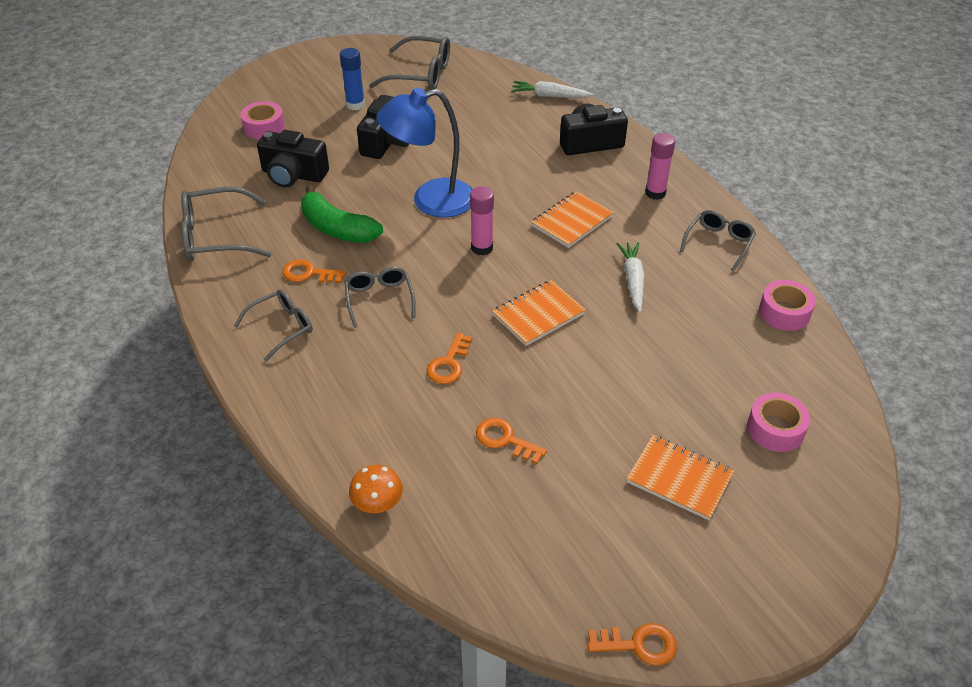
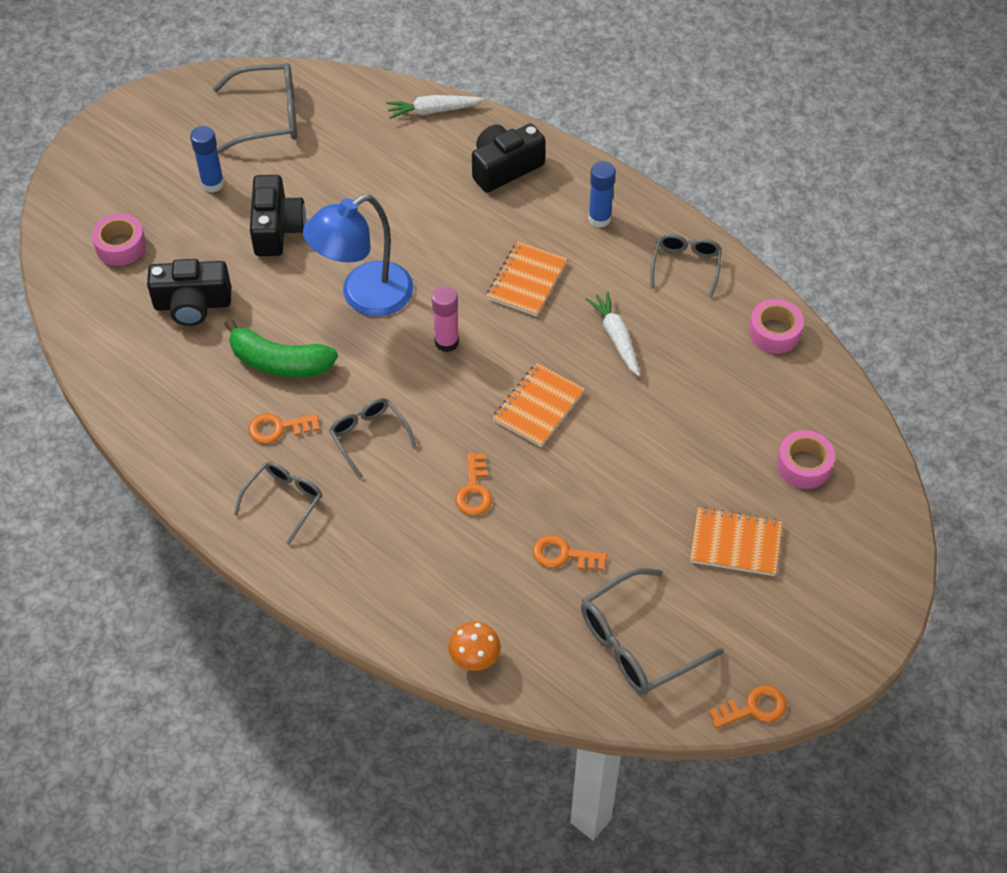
camera: 20 degrees left, 10 degrees up
(217, 236) = (151, 411): grey glasses -> grey glasses (639, 642)
(655, 193) = (599, 218): pink glue stick -> blue glue stick

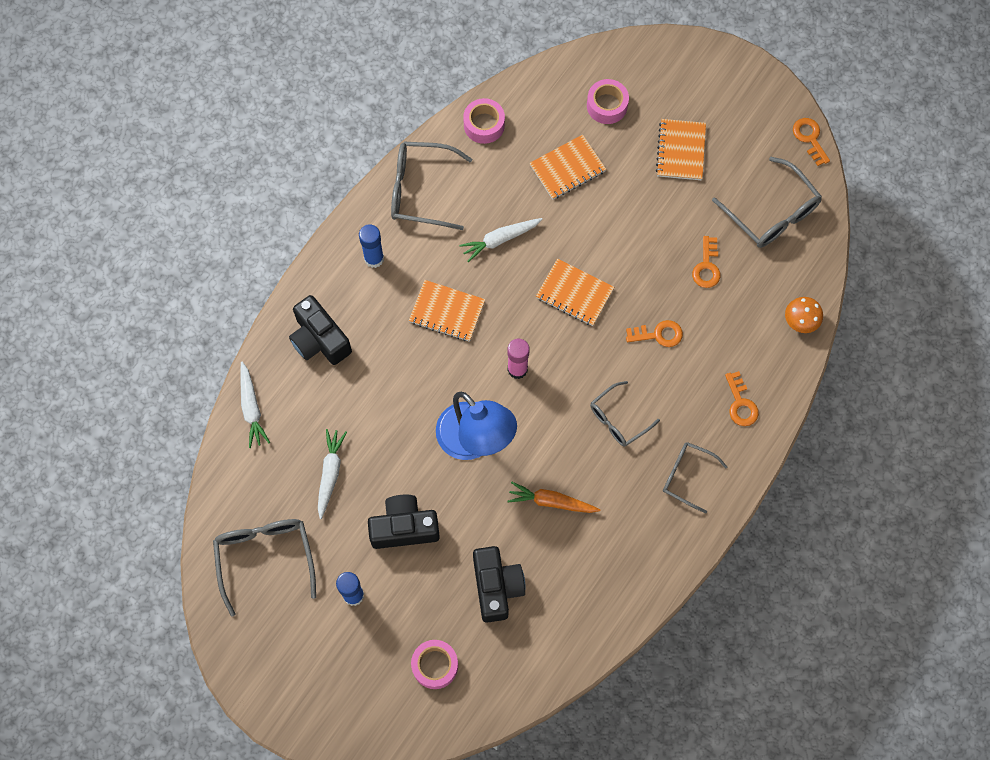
camera: 95 degrees left, 15 degrees up
(278, 428) = (618, 492): orange key -> orange key (740, 403)
(279, 362) = (551, 501): green banana -> orange carrot
(349, 171) = (330, 473): none -> white carrot
(685, 267) = (422, 190): grey glasses -> grey glasses, size x1.56
(711, 414) = (567, 168): none -> orange notebook

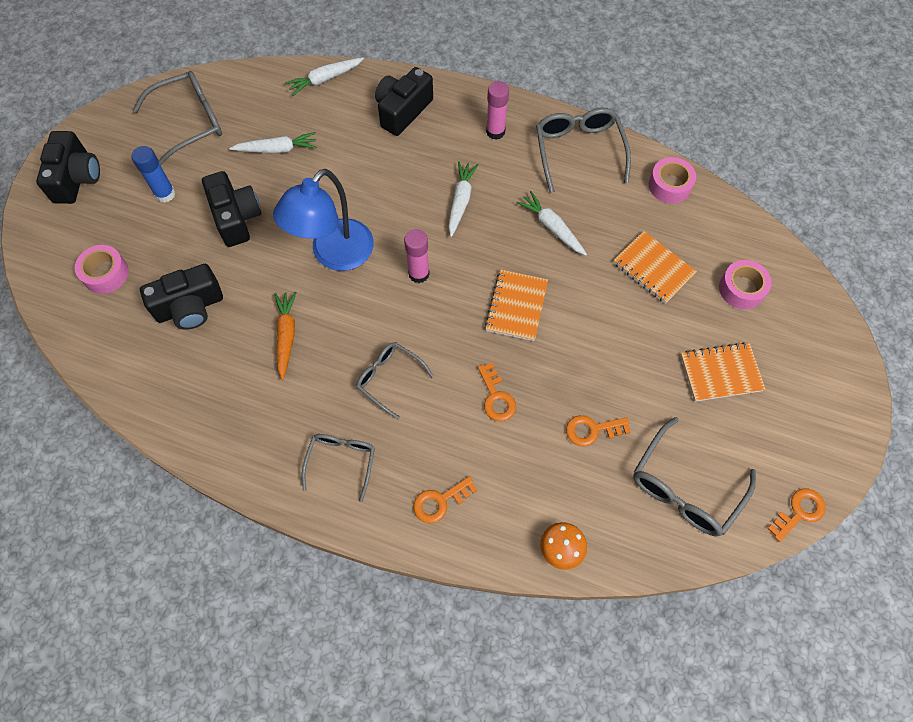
camera: 75 degrees right, 5 degrees down
(304, 686) = (76, 178): none -> black camera
(374, 258) = (495, 131): blue glue stick -> pink glue stick
(447, 312) = (460, 201): orange notebook -> white carrot

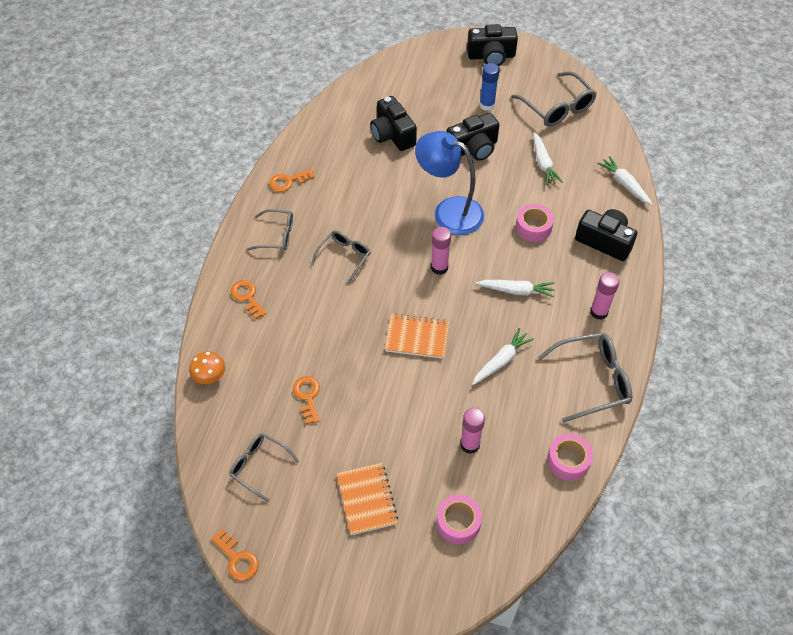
camera: 85 degrees right, 10 degrees down
(105, 274) = (414, 86): pink tape -> pink tape (533, 227)
(286, 336) = (375, 191): orange carrot -> none
(496, 397) = (333, 327): orange key -> orange key (288, 181)
(653, 268) = (470, 444): orange notebook -> pink glue stick
(685, 486) = (260, 467): grey glasses -> grey glasses, size x0.64

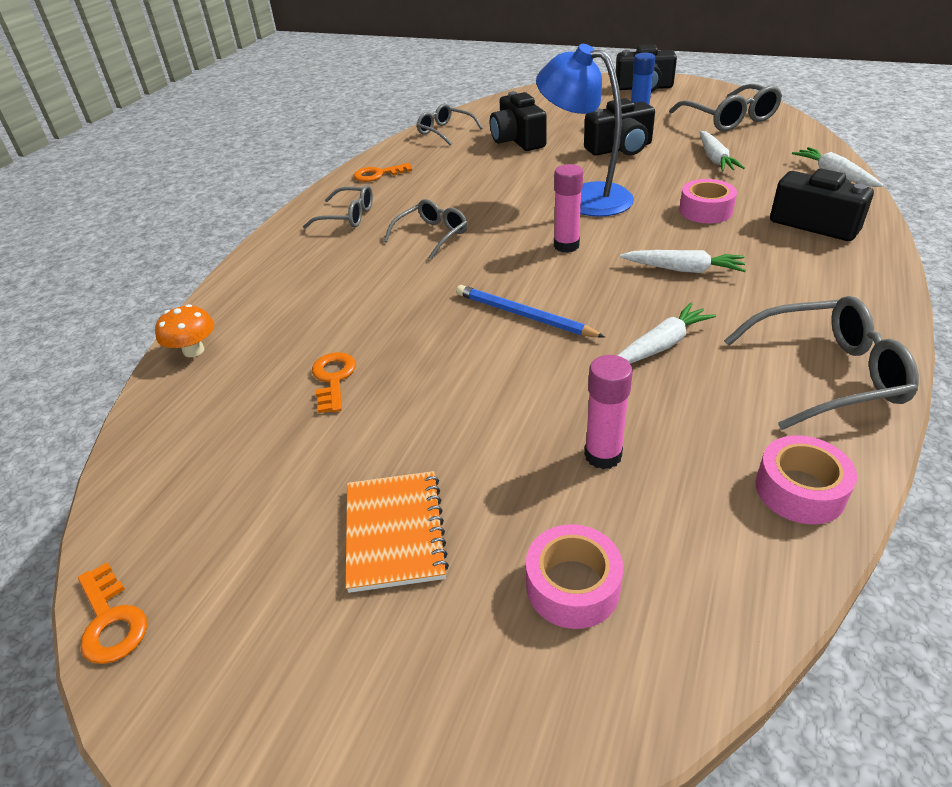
camera: 10 degrees right, 15 degrees down
(247, 297) = (285, 270): orange key -> none
(260, 467) = (219, 469): grey glasses -> grey glasses (445, 132)
(417, 337) = (524, 315): orange notebook -> blue pencil
(599, 312) = (822, 293): pink glue stick -> none

